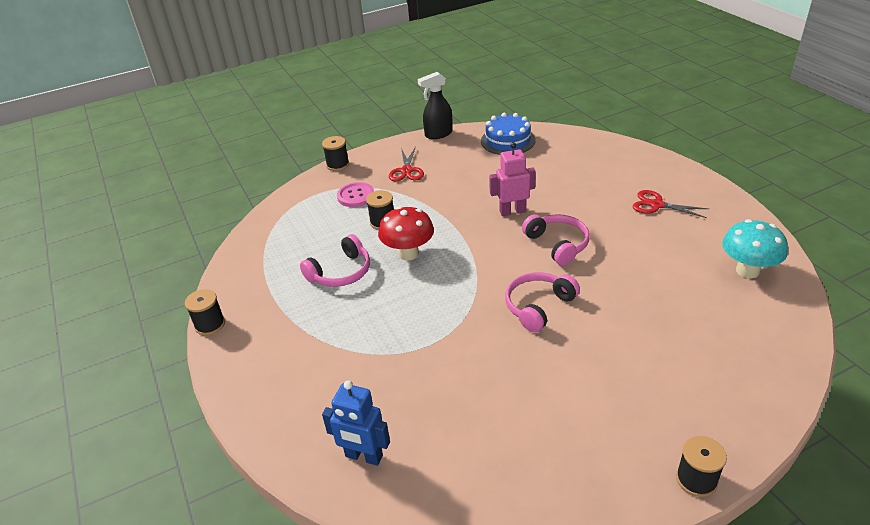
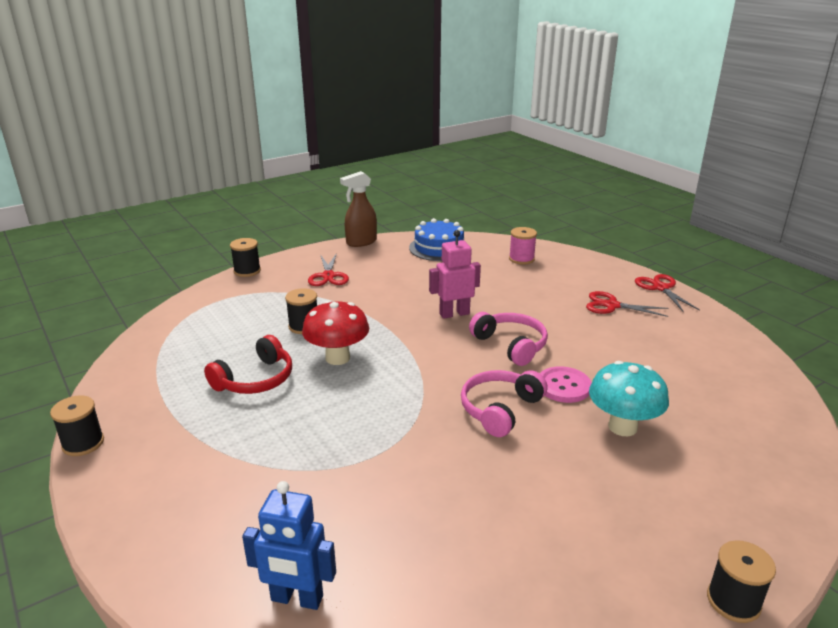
camera: 10 degrees left, 10 degrees down
(341, 272) = (255, 379): pink headphones -> red headphones
(356, 196) = (270, 301): pink button -> pink button (563, 386)
(438, 134) = (361, 242): black spray bottle -> brown spray bottle
(582, 153) = (521, 259): none -> pink spool
(707, 186) = (660, 288): none -> red scissors
(747, 271) = (725, 366): turquoise mushroom -> turquoise mushroom (622, 427)

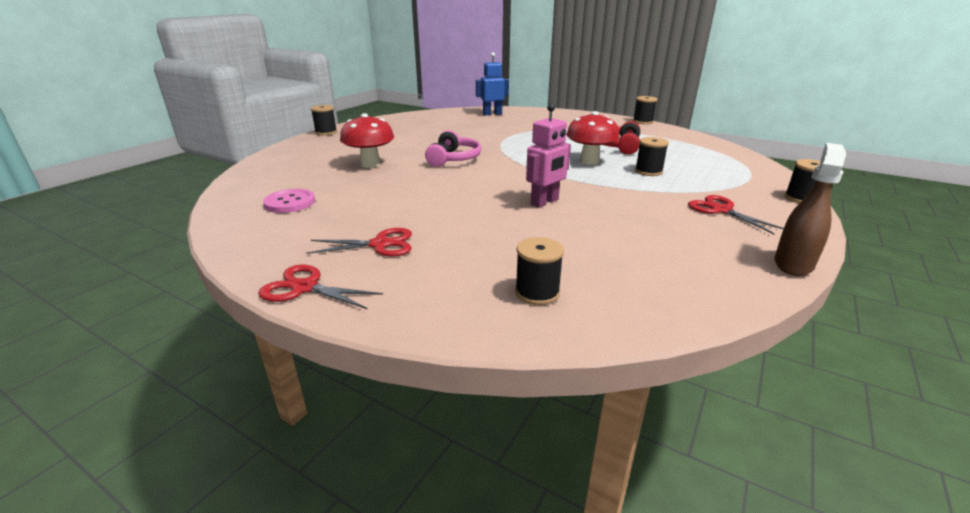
camera: 155 degrees right, 0 degrees up
(439, 248) = (679, 282): blue cake -> none
(511, 345) = (471, 189): pink headphones -> none
(521, 259) = (537, 292): pink spool -> black spool
(563, 386) = (415, 174): pink button -> pink button (290, 202)
(622, 427) = (370, 164): turquoise mushroom -> red mushroom
(660, 288) = (304, 287): red scissors -> red scissors turned 150 degrees clockwise

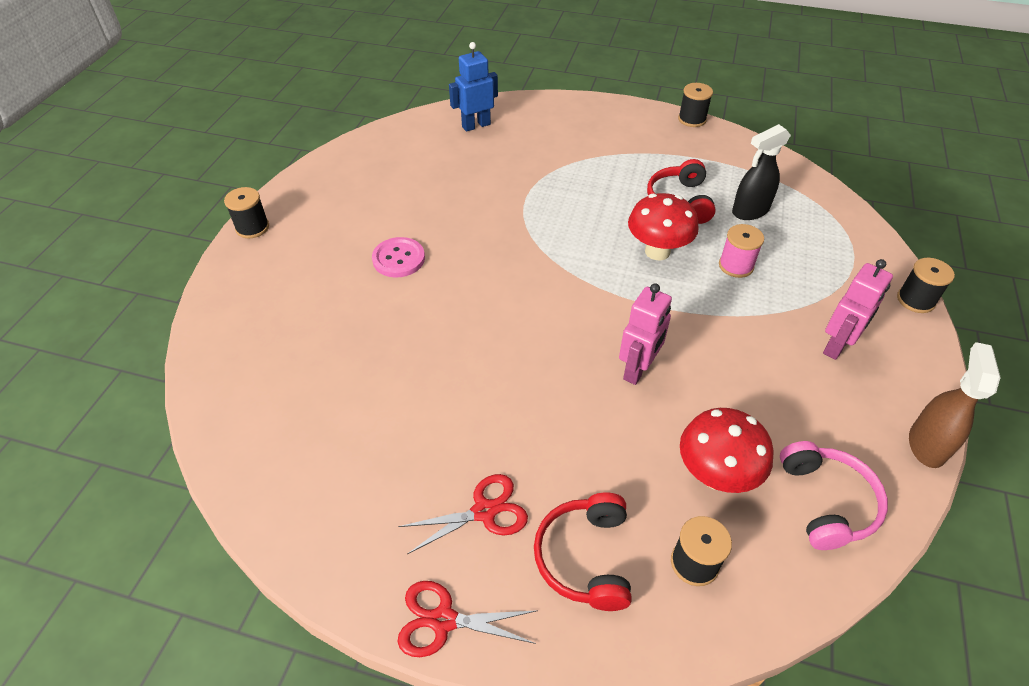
camera: 15 degrees left, 20 degrees up
(290, 202) = (316, 441): pink button -> pink button (398, 259)
(370, 164) = (371, 314): red mushroom -> red mushroom (715, 475)
(443, 276) = (585, 557): none -> red headphones
(454, 159) = (479, 277): pink headphones -> pink headphones (827, 502)
(648, 171) = (736, 266): black spool -> pink spool
(670, 153) = (750, 211): none -> black spray bottle
(721, 210) = (837, 346): red scissors -> pink robot

